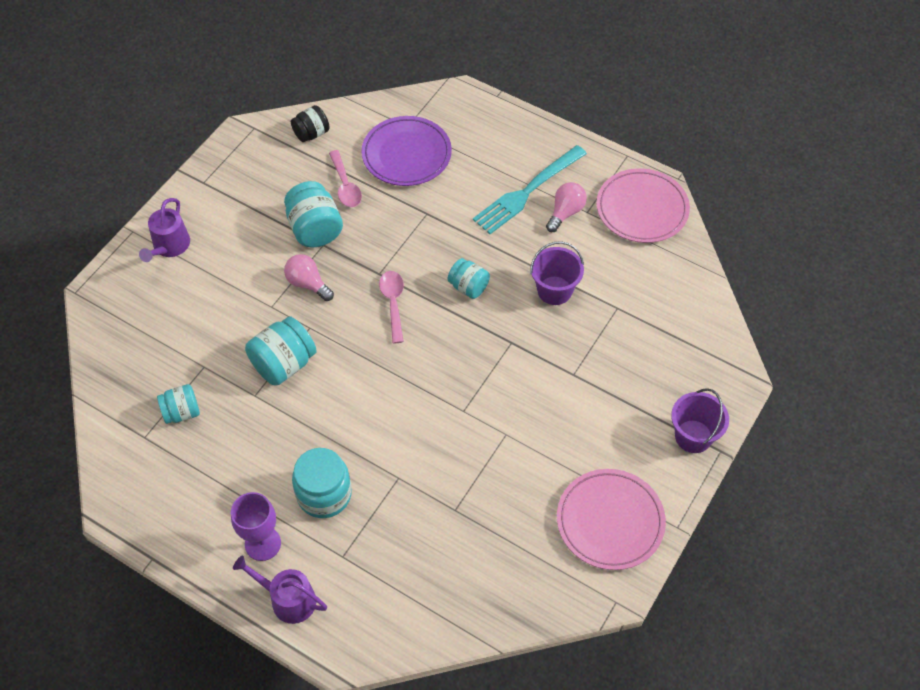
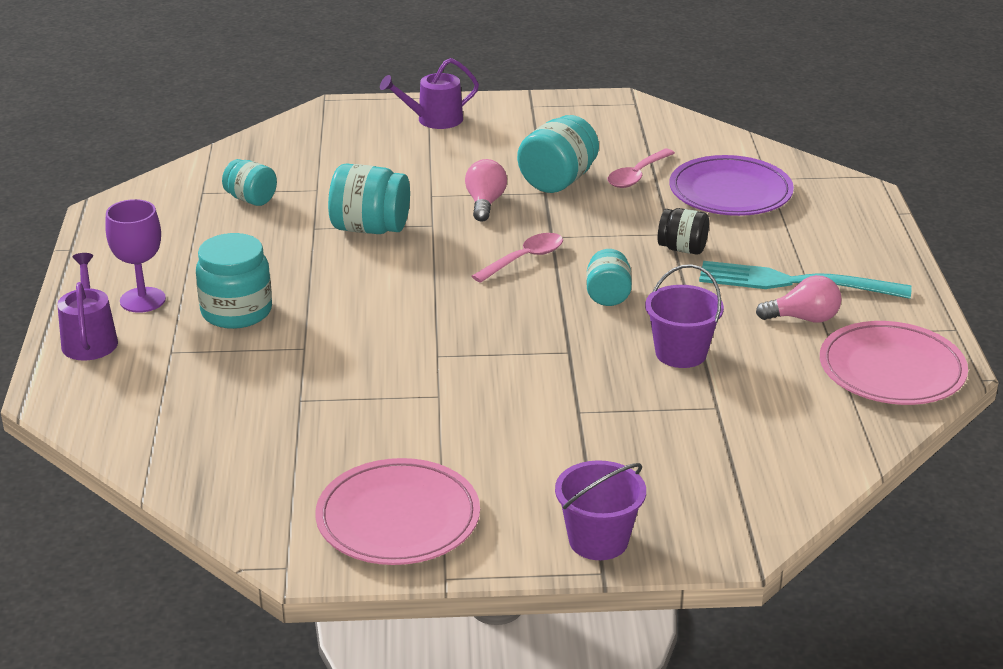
camera: 55 degrees right, 25 degrees down
(311, 134) = (674, 133): black jar -> black jar (682, 249)

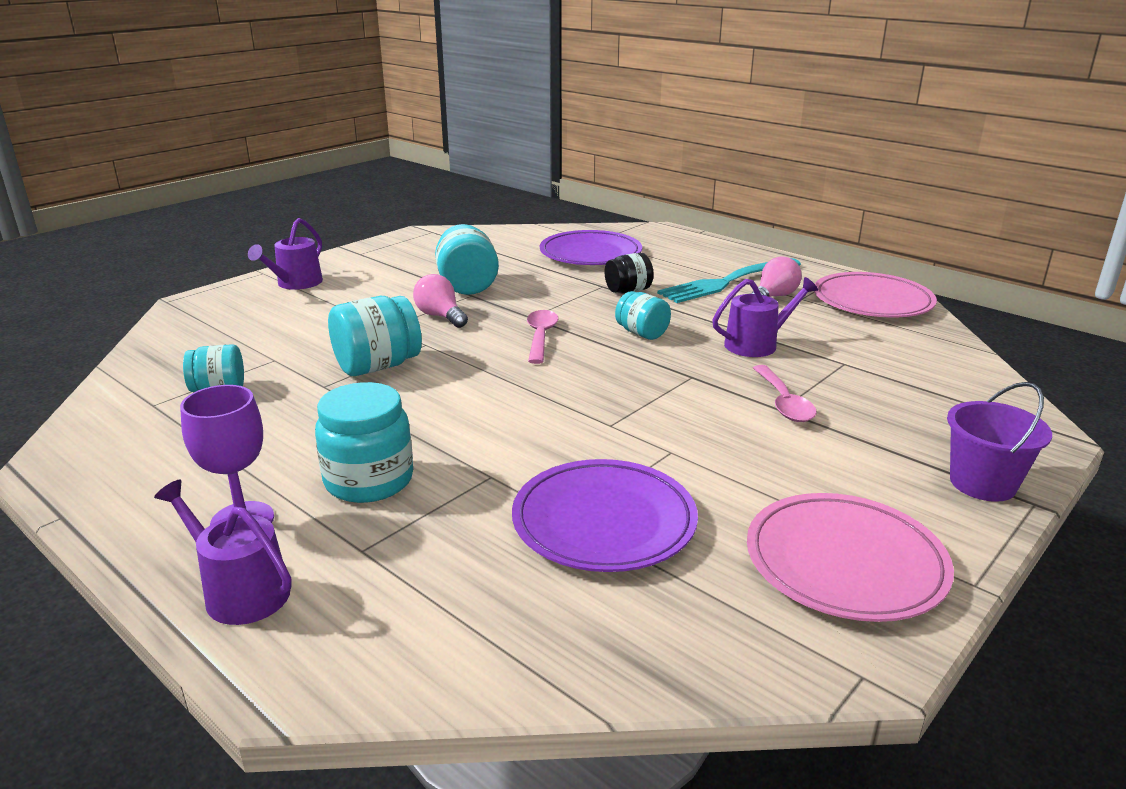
camera: 45 degrees left, 5 degrees down
(314, 412) = (604, 521): none -> purple plate
(637, 175) = (514, 265): pink spoon -> pink spoon (783, 402)
(681, 353) = (756, 344): purple bucket -> purple watering can

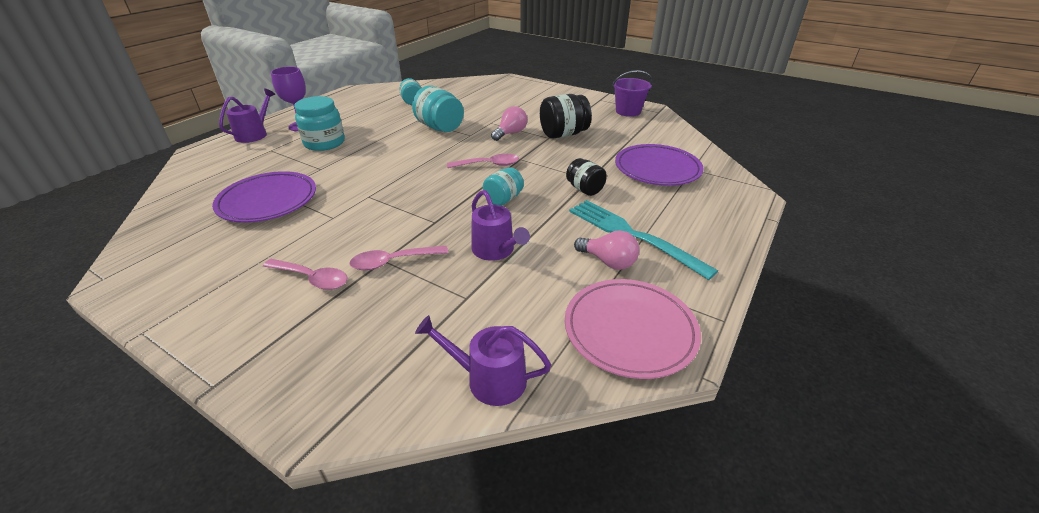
camera: 80 degrees right, 10 degrees up
(296, 283) = (543, 93): purple watering can -> purple watering can (489, 379)
(467, 286) = (563, 134): turquoise jar -> black jar
(827, 456) = (312, 278): none -> pink spoon
(845, 562) = (193, 279): pink plate -> none
(982, 483) = (251, 358): purple bucket -> purple bucket (628, 111)

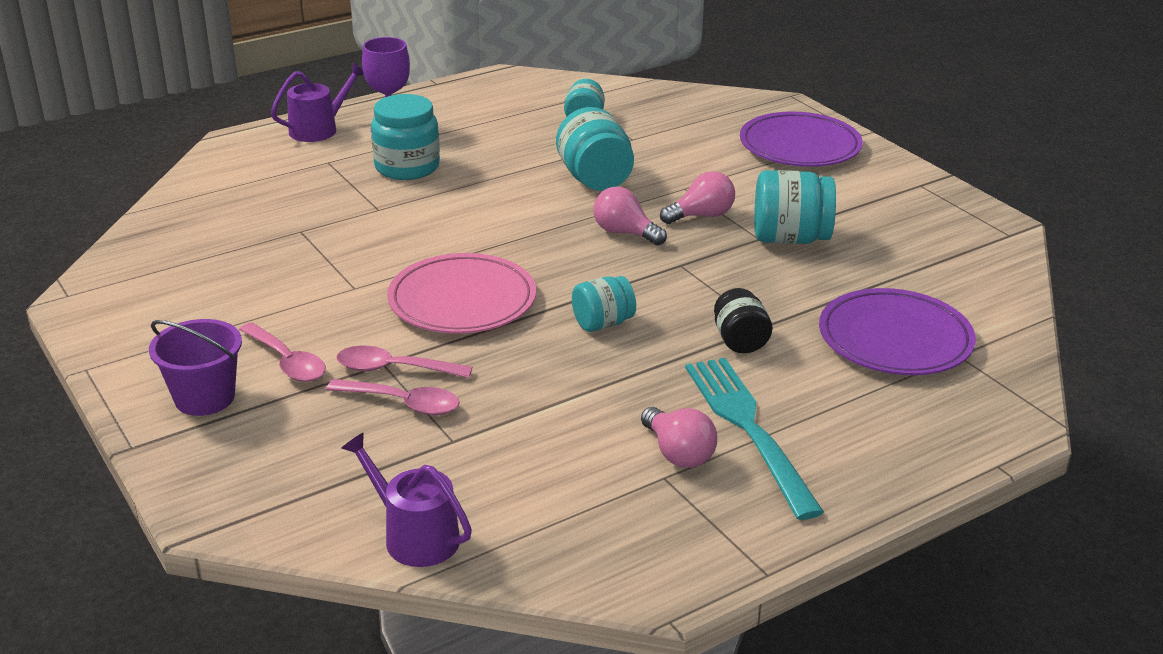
camera: 25 degrees right, 5 degrees down
(268, 201) = (287, 242): purple plate -> purple plate (800, 146)
(477, 150) = (624, 233): none -> pink light bulb
(488, 165) = (623, 263): pink spoon -> pink spoon (403, 403)
(496, 250) = (535, 393): purple watering can -> none
(563, 134) = (790, 238): black jar -> turquoise jar
(628, 111) = (951, 221): purple bucket -> purple bucket (204, 398)
(630, 330) = (627, 543): pink plate -> pink plate (462, 301)

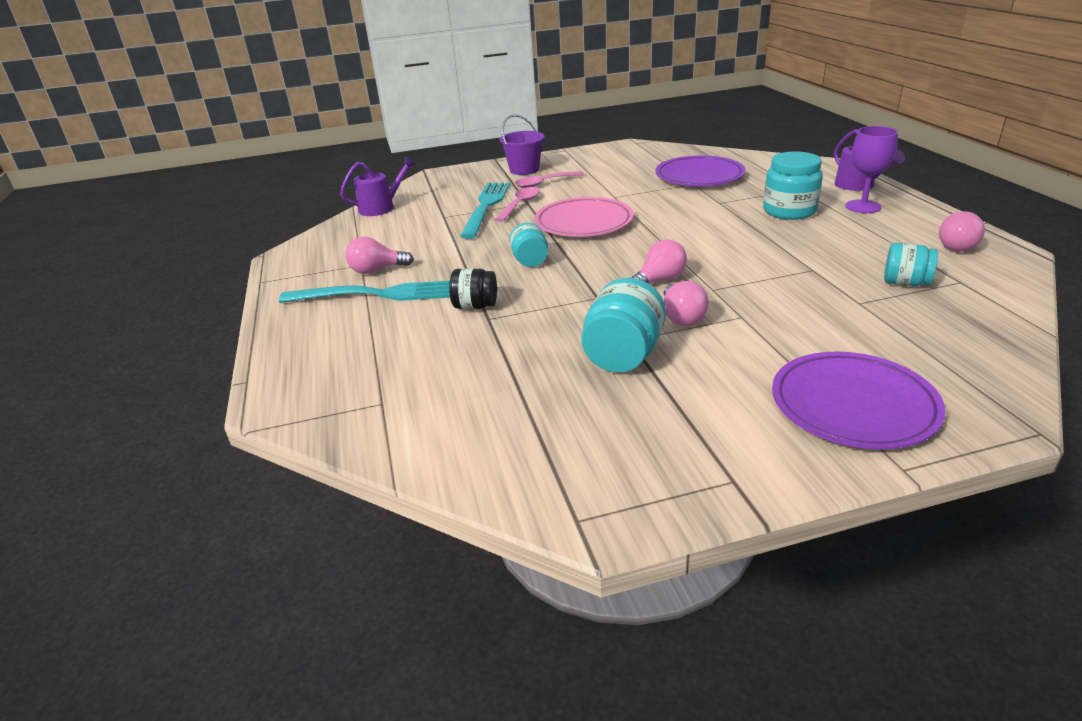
camera: 110 degrees right, 0 degrees up
(403, 403) = (486, 206): pink spoon -> turquoise fork
(493, 95) = (957, 246): none -> pink light bulb
(595, 179) = (764, 277): turquoise jar -> none
(895, 339) = (428, 375): purple plate -> purple plate (699, 176)

